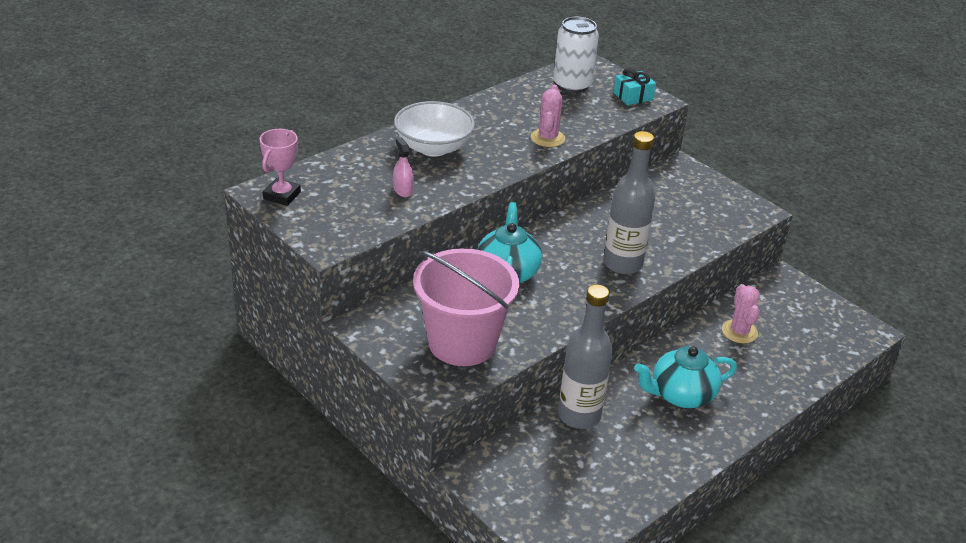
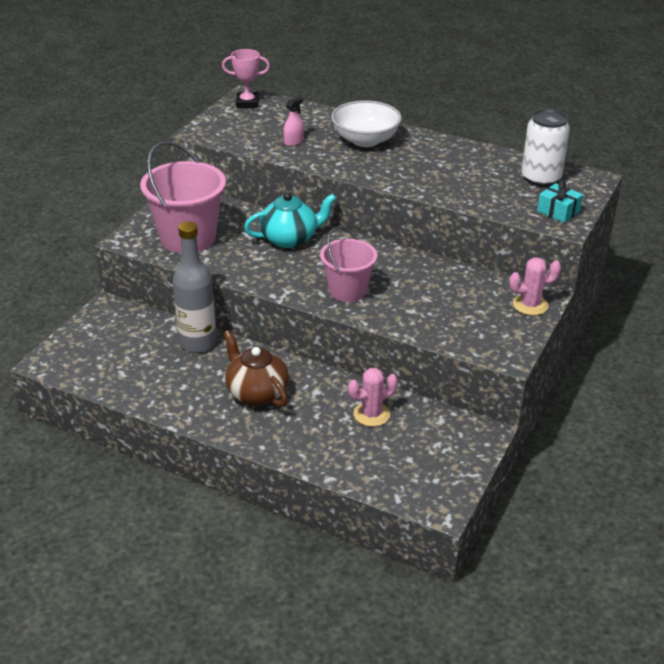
camera: 70 degrees right, 0 degrees up
(547, 138) = (433, 184): pink cactus -> pink cactus (530, 305)
(622, 264) = (347, 291): grey bottle -> pink bucket
(681, 395) = (256, 392): turquoise teapot -> brown teapot

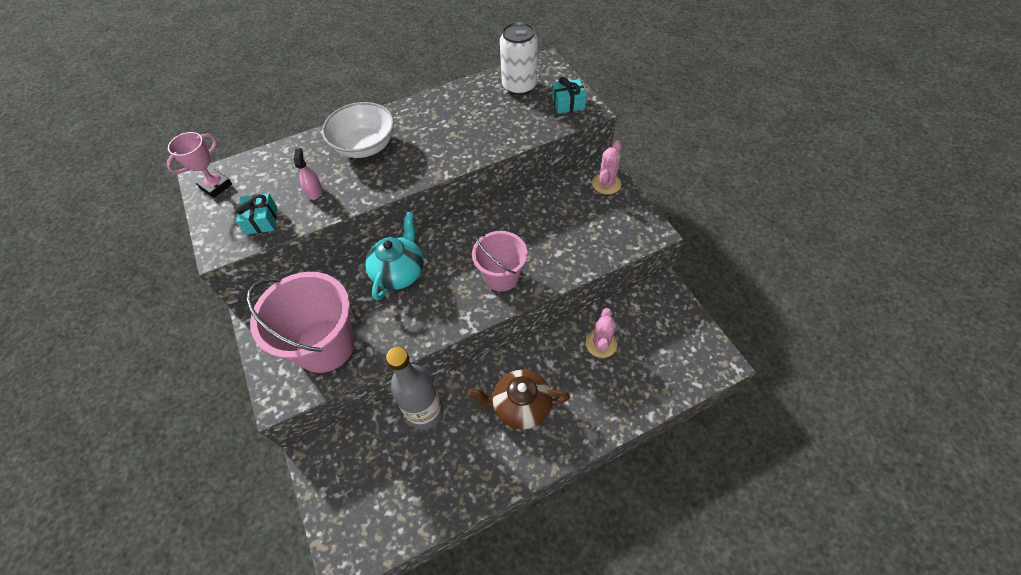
camera: 50 degrees left, 20 degrees up
(241, 135) = (261, 220): none -> turquoise gift

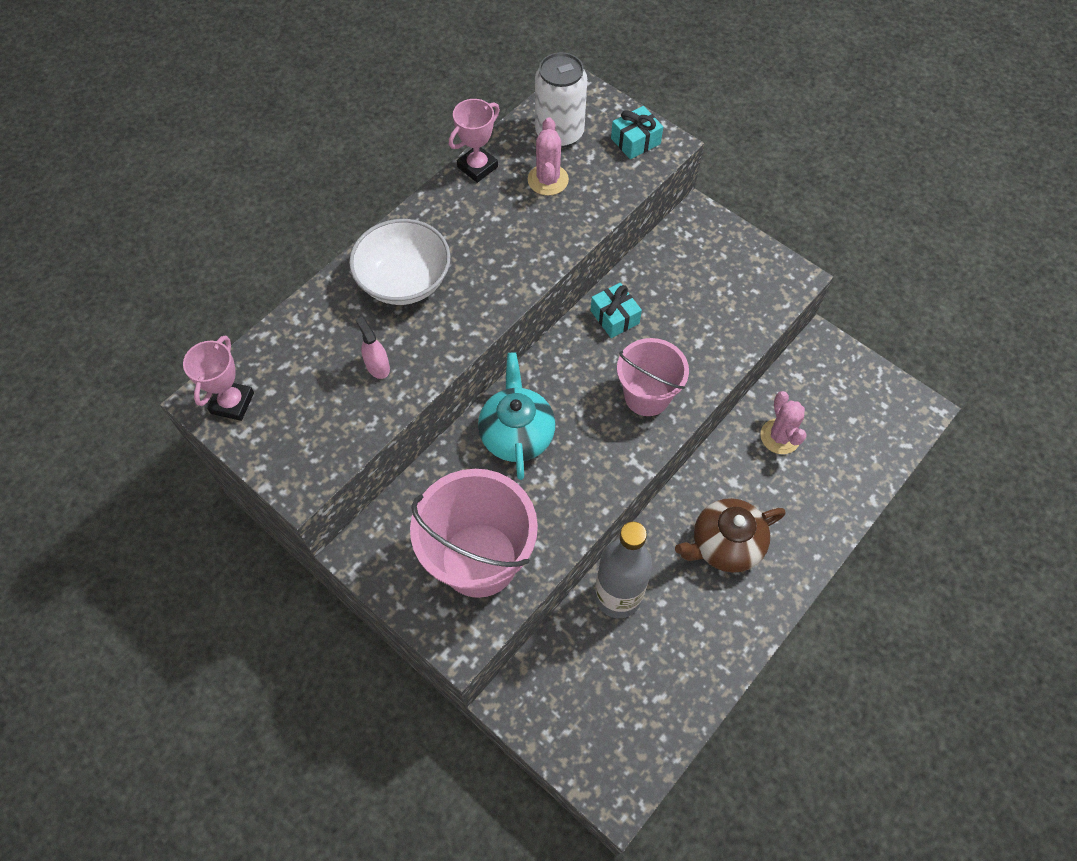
camera: 25 degrees left, 5 degrees up
(261, 220) = (331, 428): turquoise gift -> turquoise gift (614, 317)
(453, 92) = (477, 167): none -> pink trophy
(606, 183) = (711, 232): pink cactus -> pink cactus (548, 180)

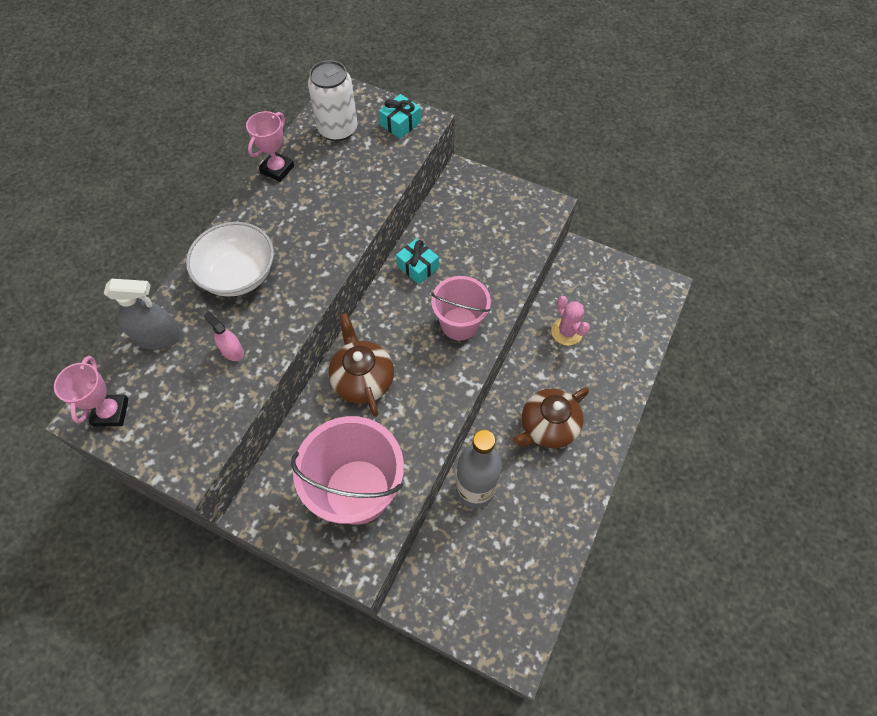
camera: 15 degrees left, 0 degrees up
(300, 331) = (158, 337): none -> grey spray bottle
(517, 434) = (363, 379): turquoise teapot -> brown teapot
(548, 180) = (338, 168): pink cactus -> none

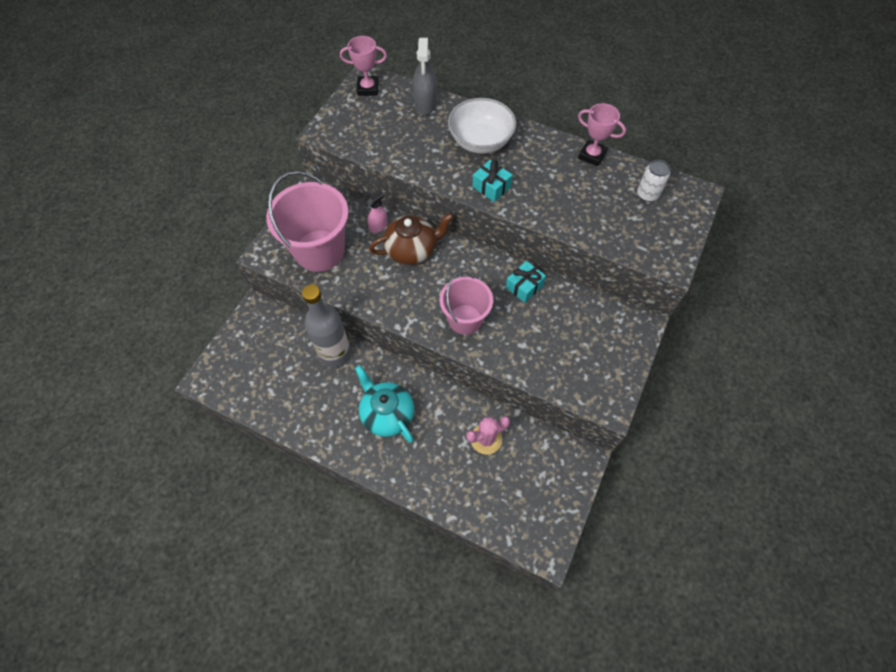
camera: 90 degrees right, 0 degrees up
(232, 351) = (412, 144): pink spray bottle -> pink spray bottle (378, 226)
(338, 129) = (647, 194): white can -> white can, size x0.60
(400, 124) = (664, 243): turquoise gift -> turquoise gift (491, 187)
(547, 427) = (387, 414): brown teapot -> turquoise teapot

